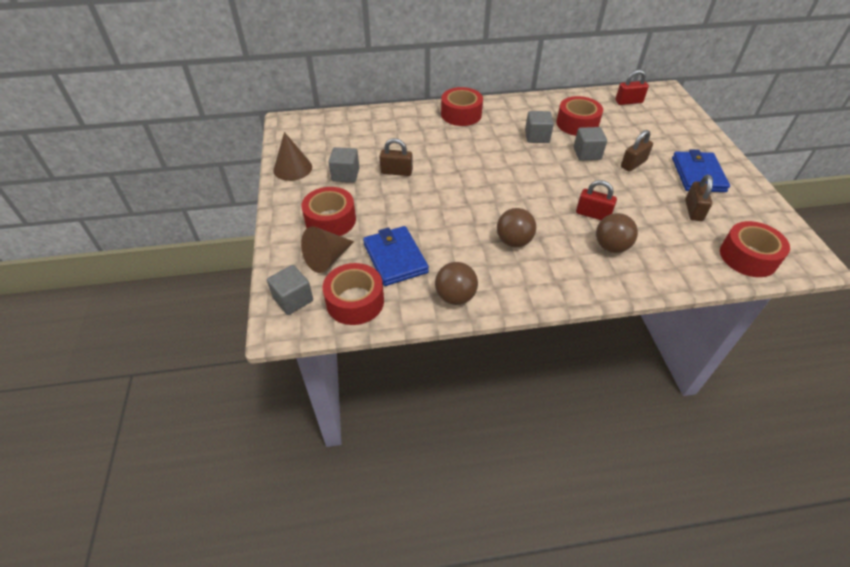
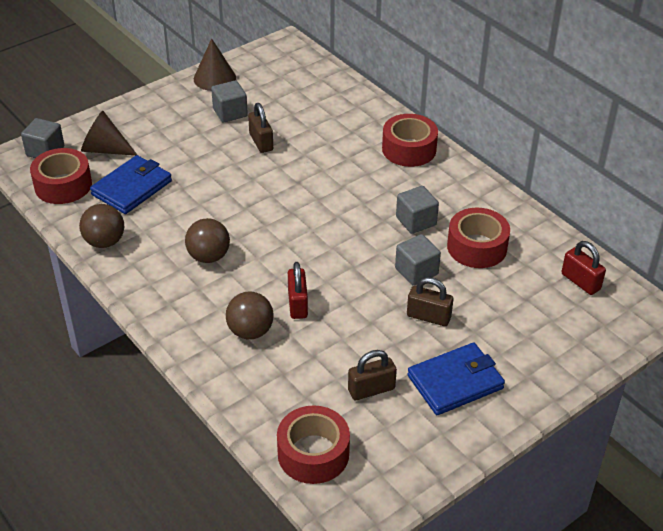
camera: 60 degrees right, 5 degrees down
(330, 220) = (157, 130): red tape -> none

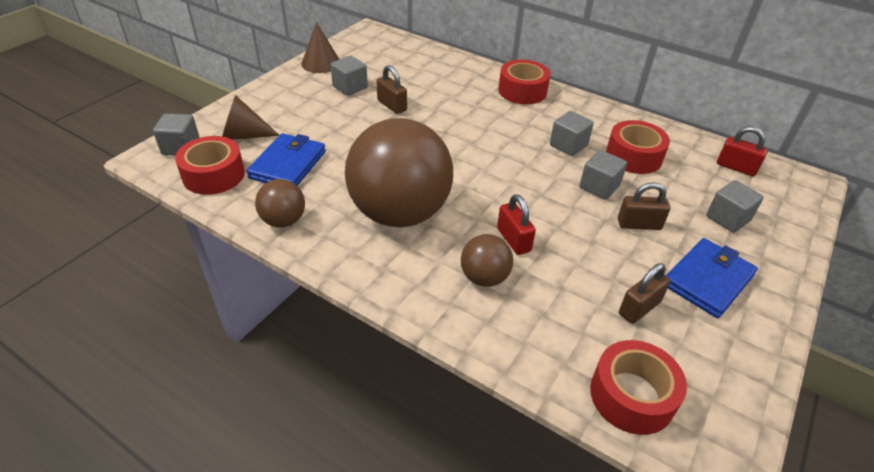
camera: 20 degrees left, 0 degrees up
(209, 256) = (400, 213): brown ball -> brown ball, size x2.21
(525, 331) = (727, 218): none -> grey cube

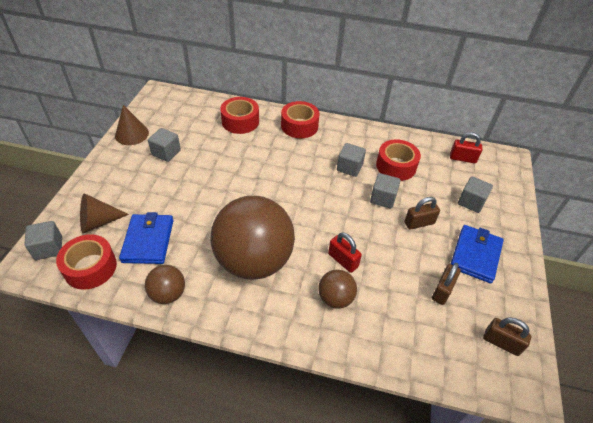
camera: 20 degrees left, 5 degrees up
(392, 105) = (207, 163): brown padlock -> brown padlock (501, 343)
(632, 396) = (461, 360): red tape -> red tape (240, 121)

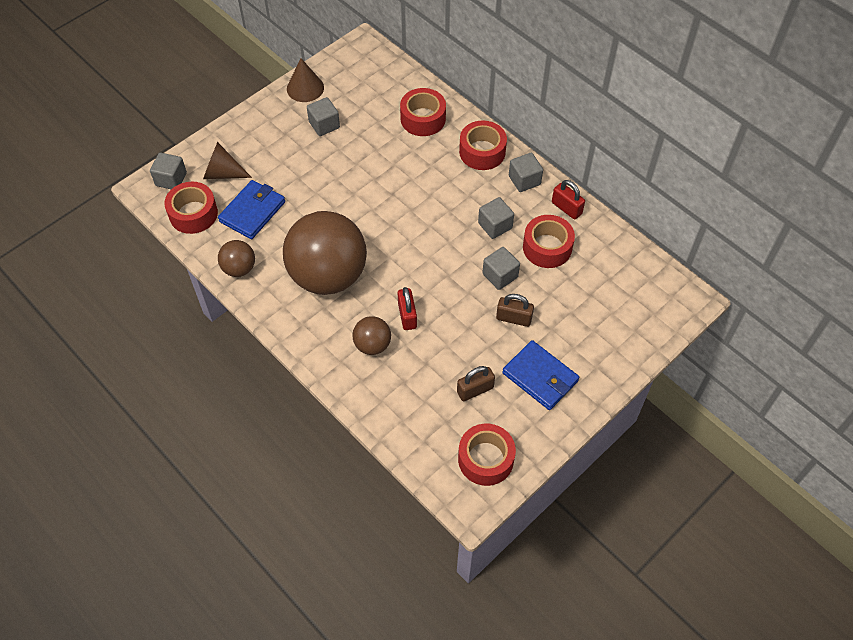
camera: 35 degrees right, 10 degrees up
(462, 158) = (633, 274): red padlock -> red padlock (566, 208)
(471, 202) = (591, 325): grey cube -> grey cube (524, 180)
(475, 255) = (540, 377): blue wallet -> blue wallet turned 75 degrees clockwise
(501, 343) = (485, 459): brown padlock -> red tape

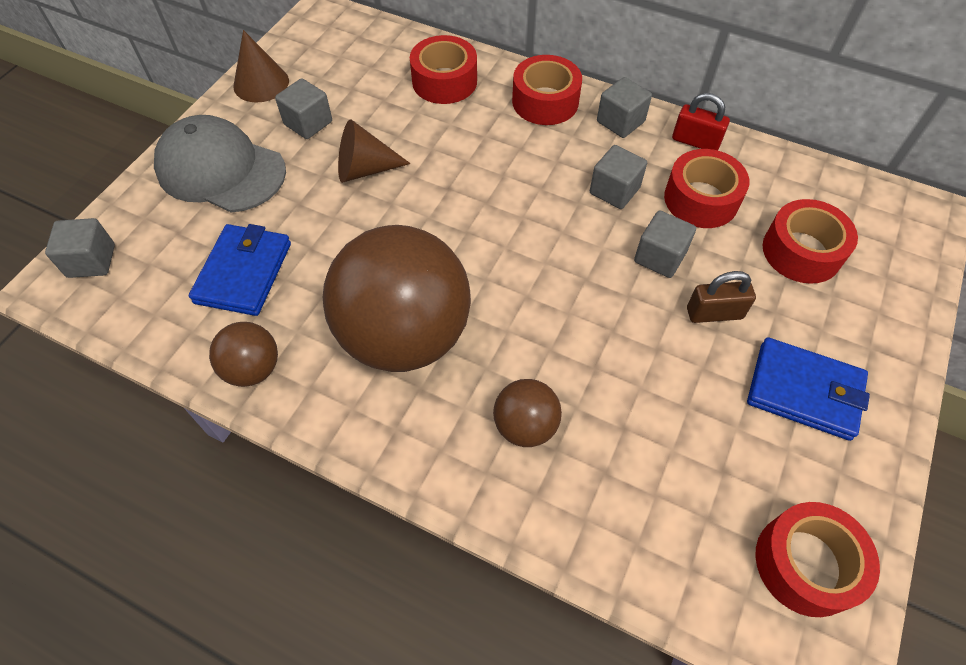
camera: 20 degrees left, 0 degrees up
(193, 214) = (145, 303): red tape -> red tape (801, 251)
(222, 173) = (175, 229): brown cone -> brown cone (365, 169)
(260, 142) = (220, 170): none -> grey cap
(407, 316) = (556, 360): red padlock -> none
(475, 390) = (722, 447): brown padlock -> none

